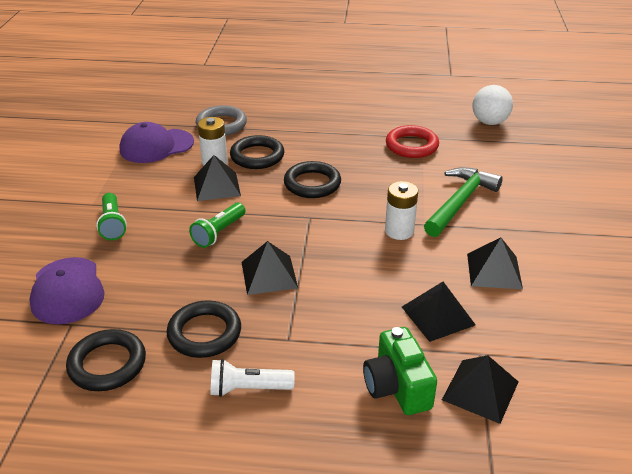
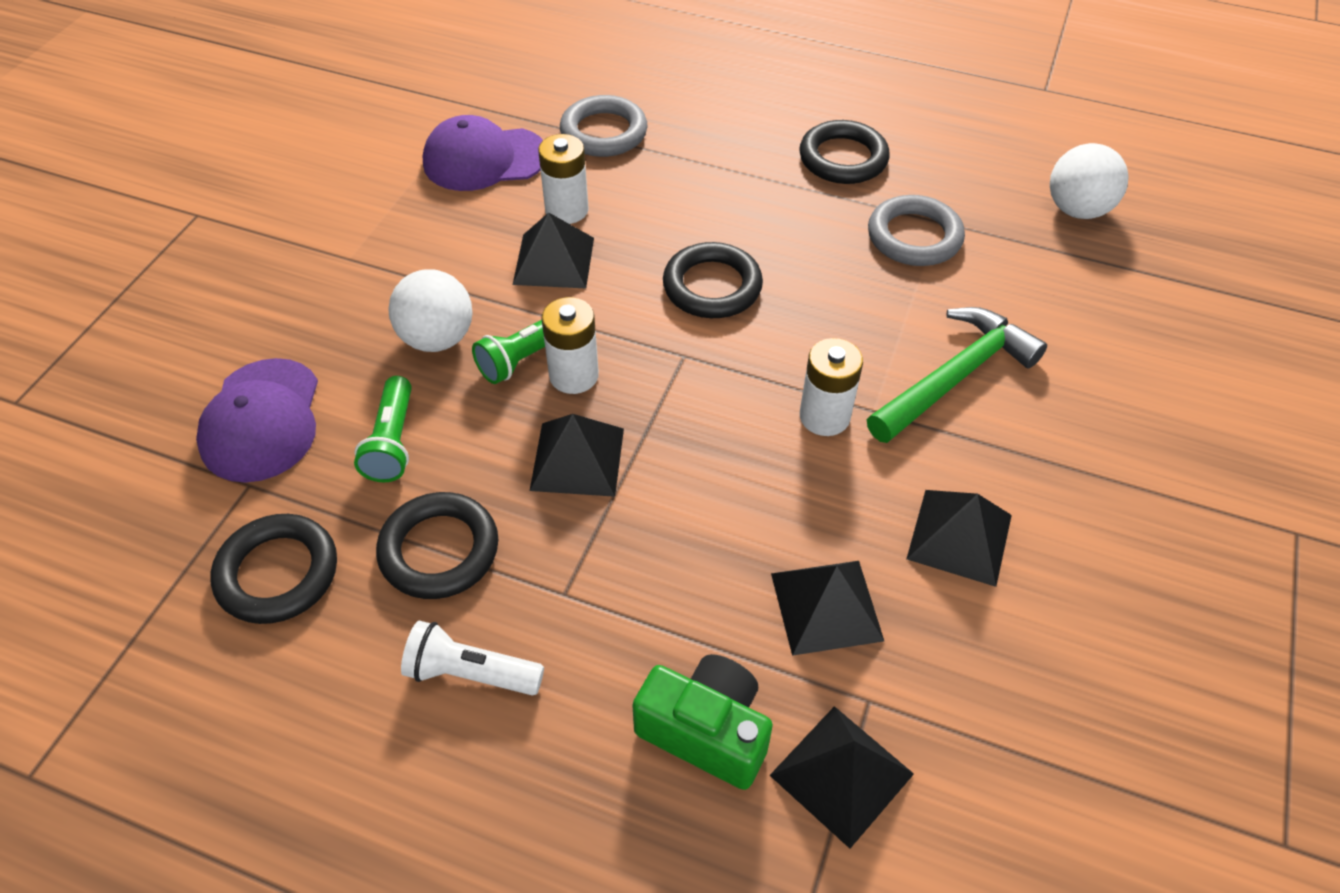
camera: 15 degrees right, 15 degrees up
(112, 224) = (368, 305): green flashlight -> green flashlight (392, 442)
(162, 233) = (437, 338): none -> white ball
(250, 236) = (574, 375): none -> white battery
(257, 156) = (640, 210): black ring -> black ring (843, 158)
(397, 387) = (706, 731): green camera -> green camera turned 120 degrees clockwise
(411, 146) = (914, 237): red ring -> grey ring

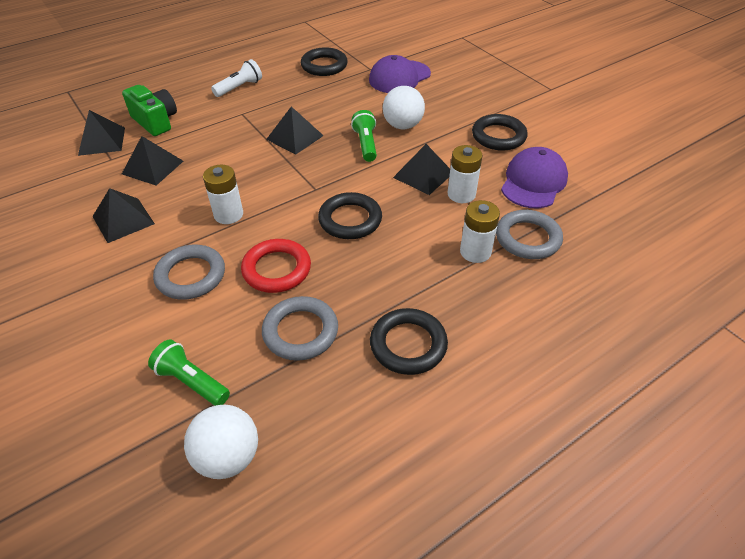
camera: 125 degrees right, 5 degrees down
(261, 420) = (399, 77): purple cap -> purple cap turned 75 degrees counterclockwise
(392, 442) = (356, 100): green flashlight -> green flashlight (192, 381)
(439, 550) = (293, 95): black ring -> black ring (498, 136)
(574, 375) = (340, 153): white battery -> white battery (475, 252)
(706, 731) = (155, 121): green camera -> green camera turned 105 degrees counterclockwise
(860, 305) = (277, 269): none -> red ring
(954, 377) = (191, 275): green hammer -> grey ring

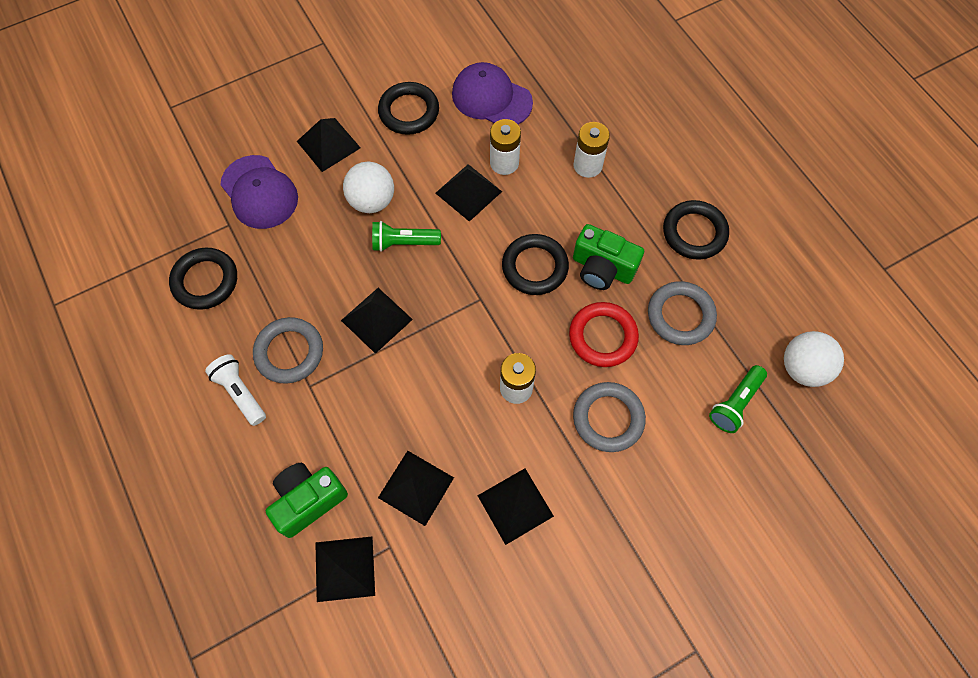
camera: 85 degrees left, 20 degrees up
(353, 267) = (602, 268): none -> green camera
(451, 101) = (328, 144): none -> black pyramid
(527, 238) = (572, 121): grey ring -> grey ring (289, 352)

